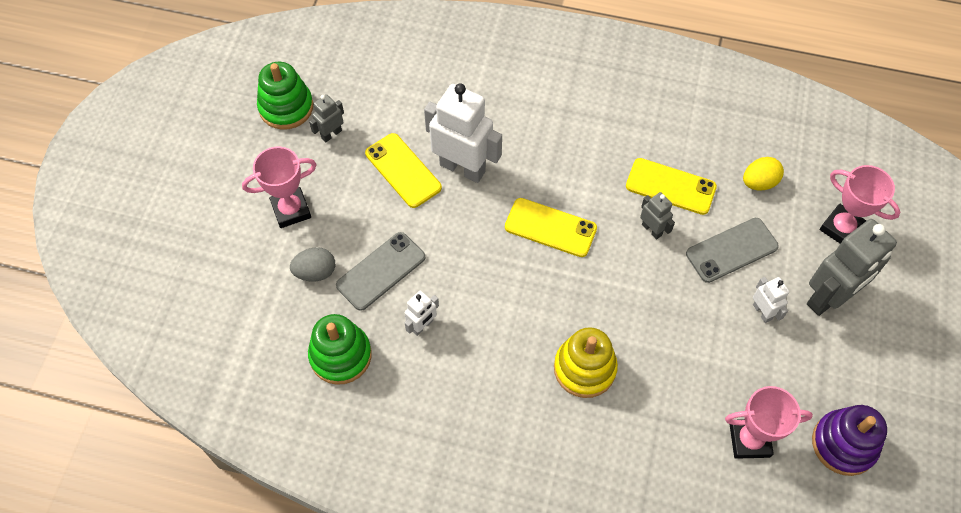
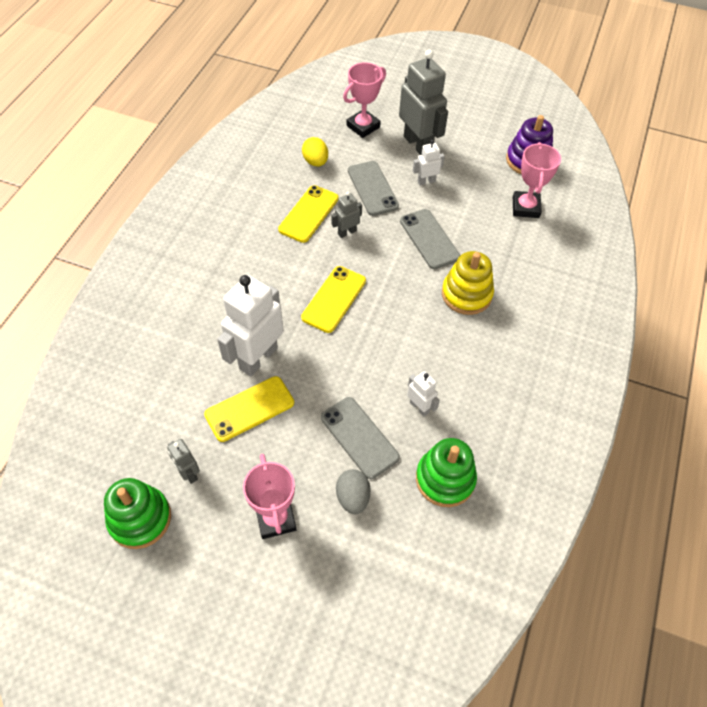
camera: 85 degrees left, 5 degrees down
(663, 321) = (429, 239): none -> grey phone

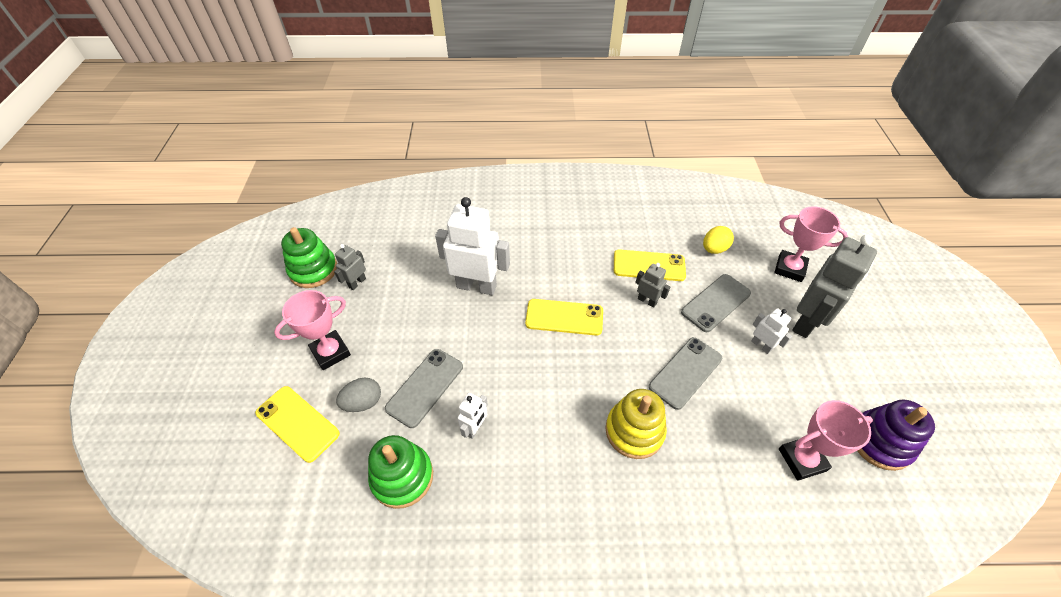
camera: 70 degrees right, 5 degrees down
(249, 409) = (426, 298): yellow phone -> yellow phone (297, 423)

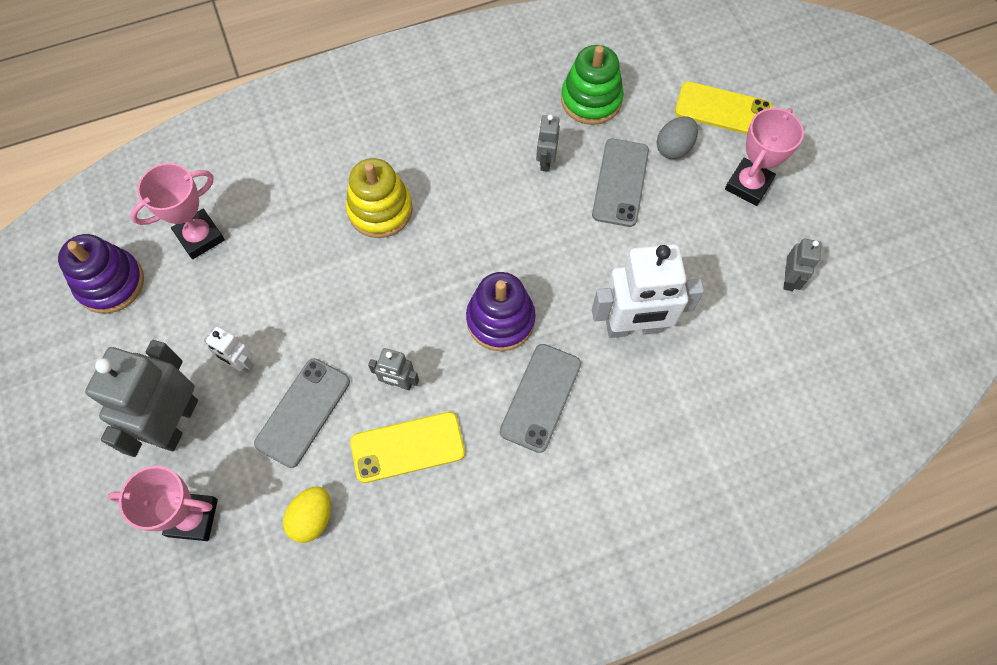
camera: 160 degrees right, 15 degrees up
(313, 270) = (859, 278): green stacking toy -> none
(475, 428) = (545, 161): white robot -> grey robot
(564, 317) = (500, 320): yellow phone -> purple stacking toy
(685, 372) = (333, 294): grey phone -> grey phone (540, 397)

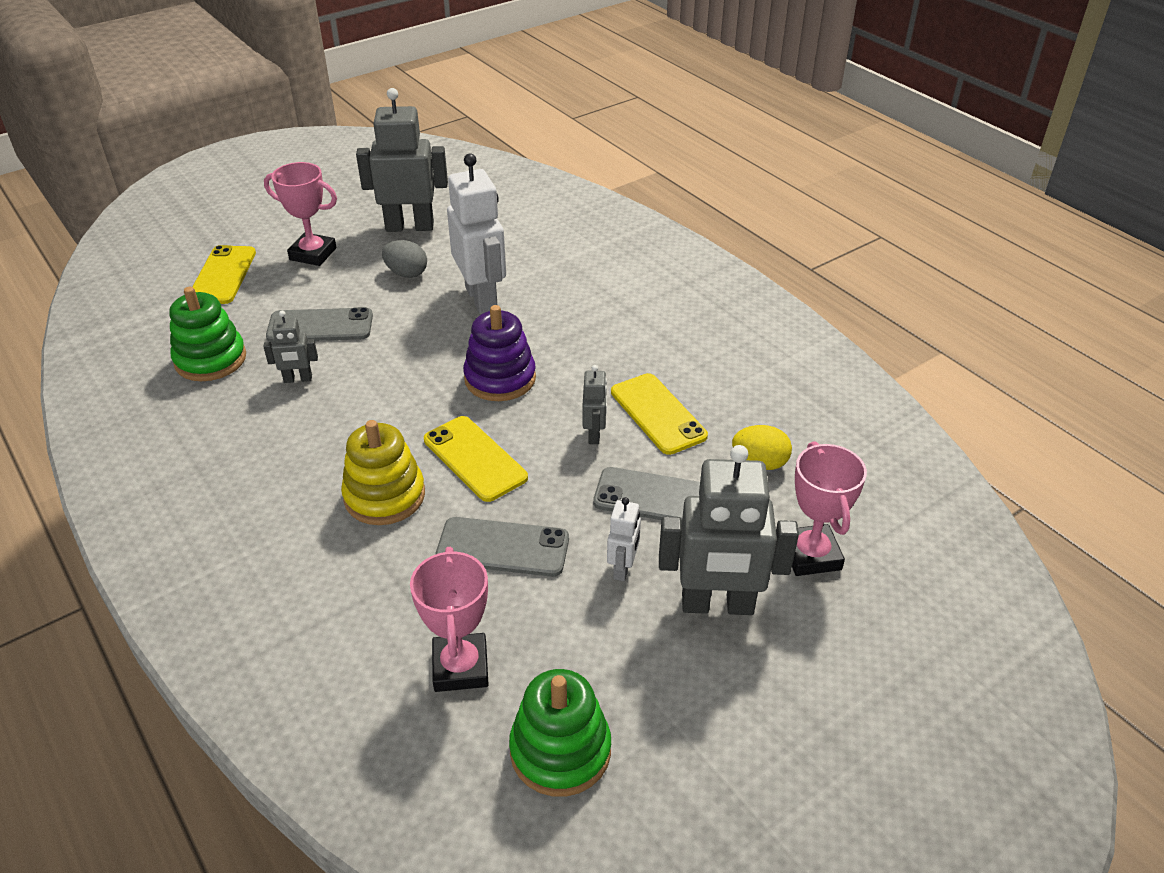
camera: 105 degrees left, 25 degrees down
(110, 283) = (560, 750): purple stacking toy -> green stacking toy
(200, 237) = (460, 667): pink trophy -> pink trophy turned 45 degrees clockwise
(400, 280) = (475, 459): none -> yellow phone
(540, 397) = (572, 341): grey phone -> grey phone (503, 547)
(674, 148) = (273, 299): grey egg -> grey egg (406, 273)
(789, 279) = (410, 226): grey robot -> grey robot, size x2.07

